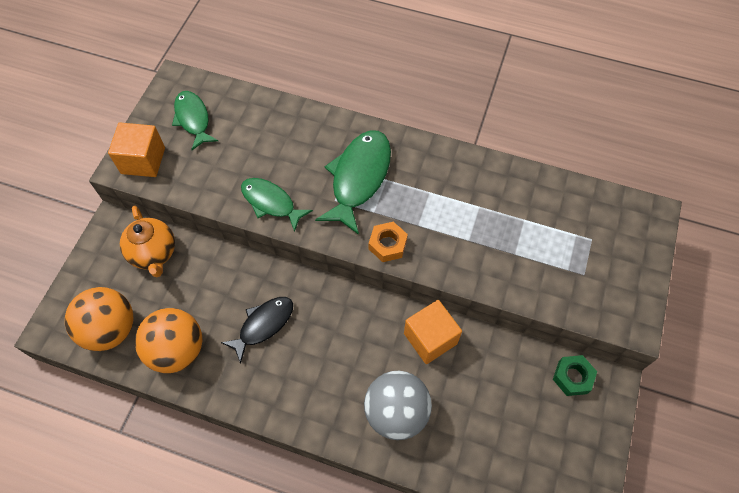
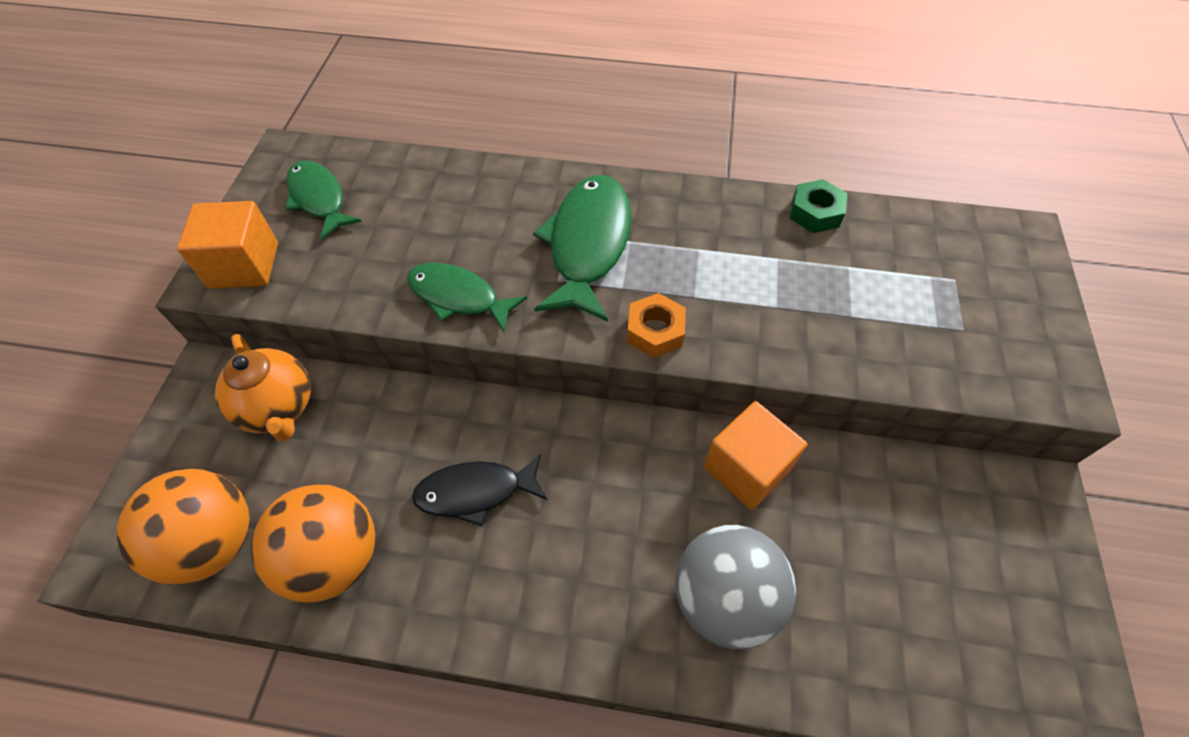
camera: 10 degrees left, 5 degrees down
(263, 325) = (475, 492): black fish -> black fish turned 135 degrees counterclockwise
(572, 377) = (981, 491): green nut -> green nut (815, 213)

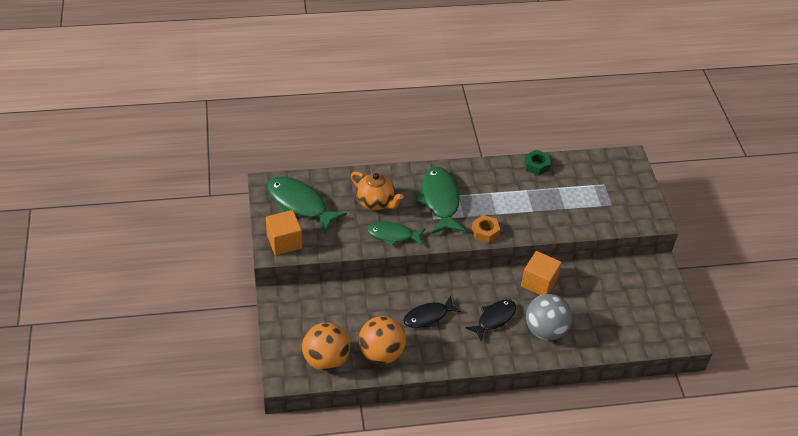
camera: 20 degrees left, 10 degrees down
(279, 408) = (321, 304): orange teapot -> orange teapot (375, 203)
(319, 199) = (299, 204): green fish -> green fish, size x1.56
(616, 535) = (494, 319): none -> black fish

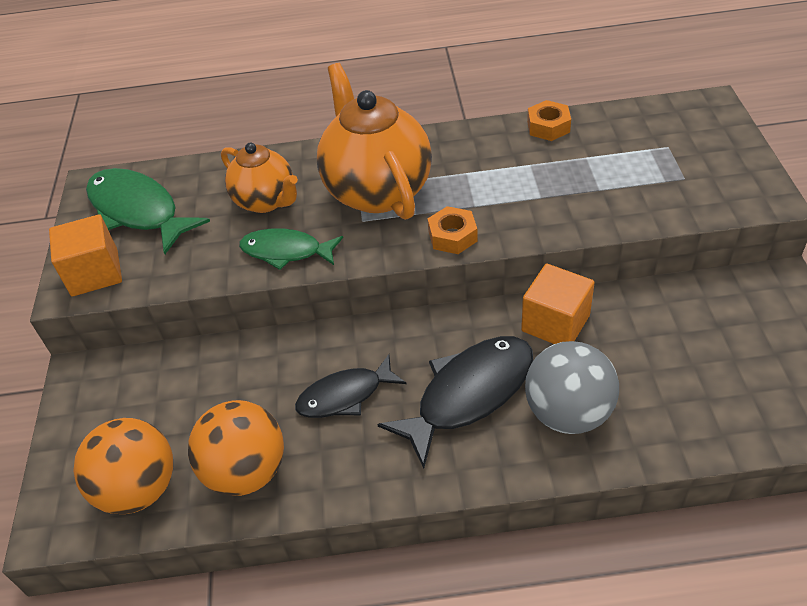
camera: 10 degrees right, 0 degrees up
(440, 200) = (377, 190): green fish -> orange teapot
(494, 319) = (469, 394): black fish -> black fish, size x1.56
(536, 165) = (548, 126): green nut -> orange nut

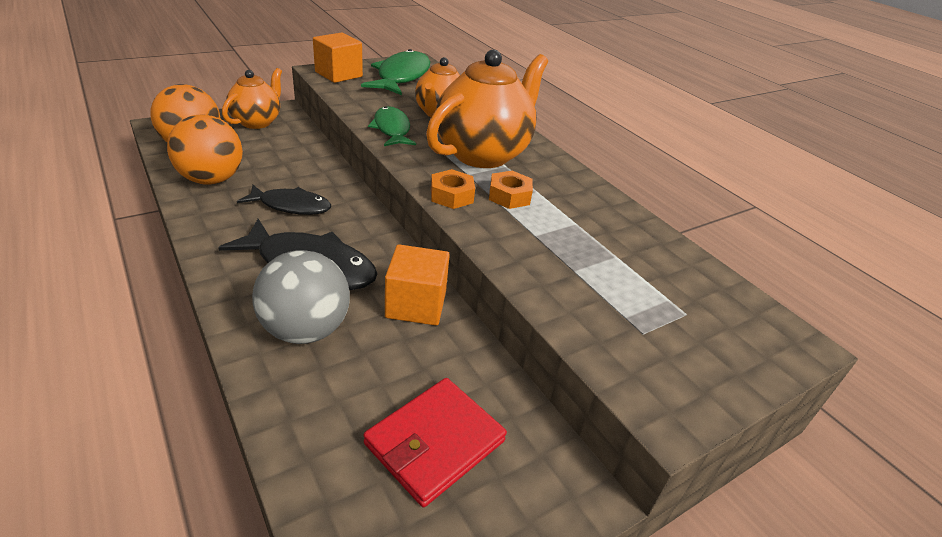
camera: 55 degrees right, 10 degrees down
(104, 406) = (257, 122): none -> orange teapot
(345, 395) = (291, 206): black fish -> black fish turned 150 degrees clockwise
(548, 126) = (641, 227): orange nut -> orange nut (509, 196)
(721, 350) = (435, 442): none -> red wallet

